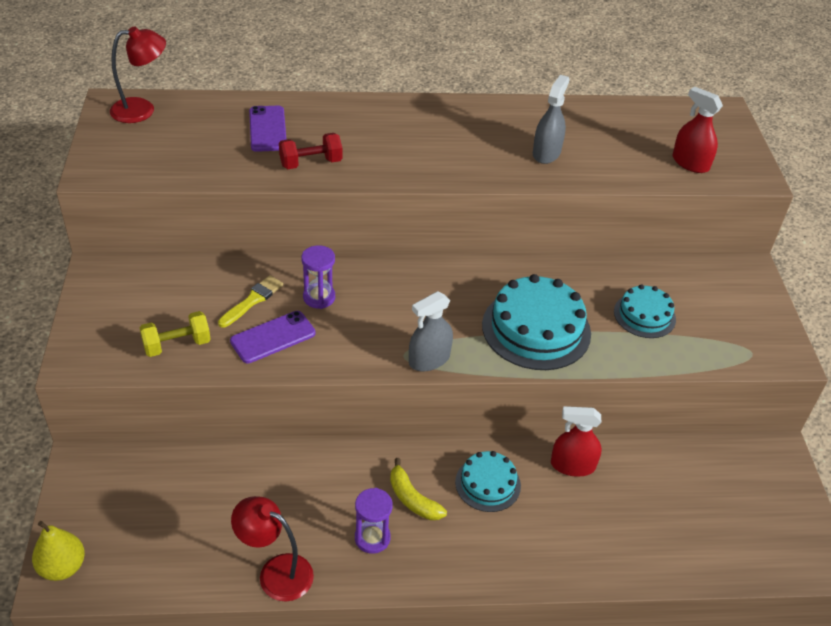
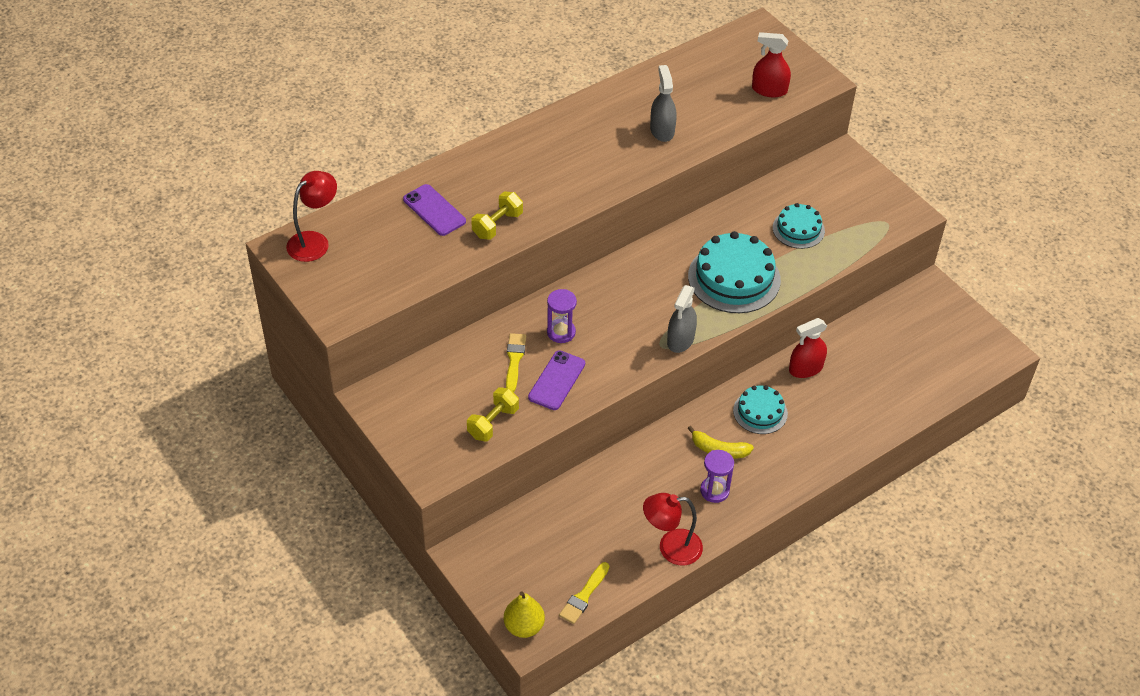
camera: 30 degrees left, 5 degrees up
(147, 570) = (584, 596): none -> yellow brush
(311, 163) = (497, 225): red dumbbell -> yellow dumbbell

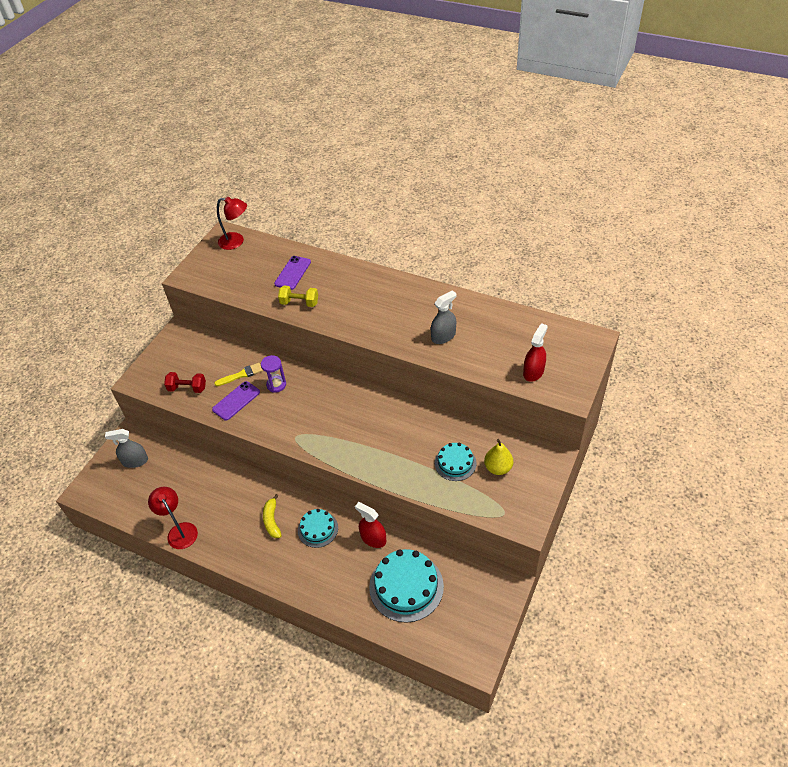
camera: 65 degrees right, 0 degrees up
(493, 423) = (187, 388): yellow dumbbell -> red dumbbell
(524, 626) = (90, 485): yellow pear -> yellow pear (498, 468)
(557, 380) = (236, 401): purple phone -> purple phone turned 45 degrees counterclockwise
(584, 596) = (124, 503): yellow brush -> none
(680, 340) = (307, 444): grey spray bottle -> grey spray bottle (135, 461)
(714, 491) = (237, 533): purple hourglass -> none
(734, 278) = (382, 448): turquoise cake -> turquoise cake (406, 586)
(769, 90) = (533, 372): red spray bottle -> red spray bottle turned 45 degrees clockwise

